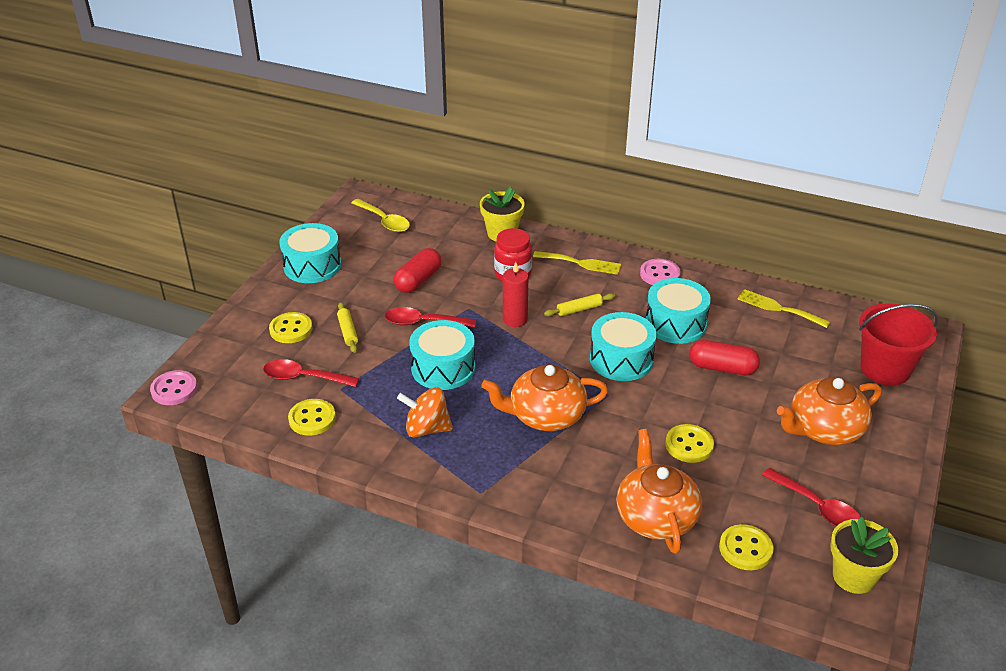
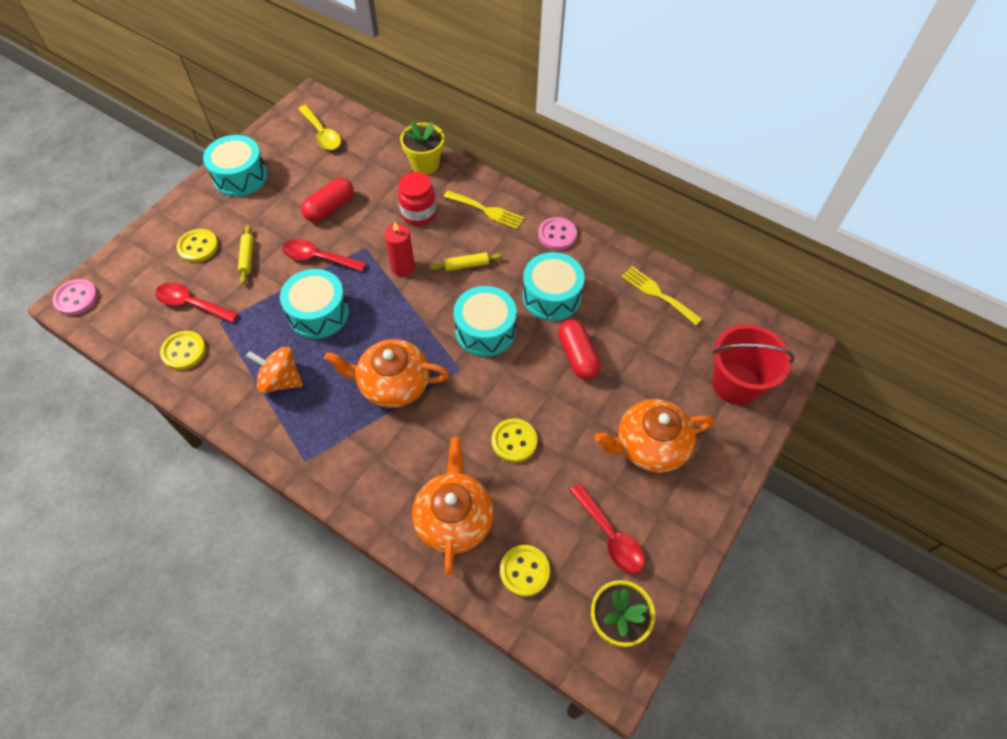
camera: 10 degrees right, 20 degrees up
(722, 368) = (577, 356): red capsule -> red capsule turned 45 degrees clockwise

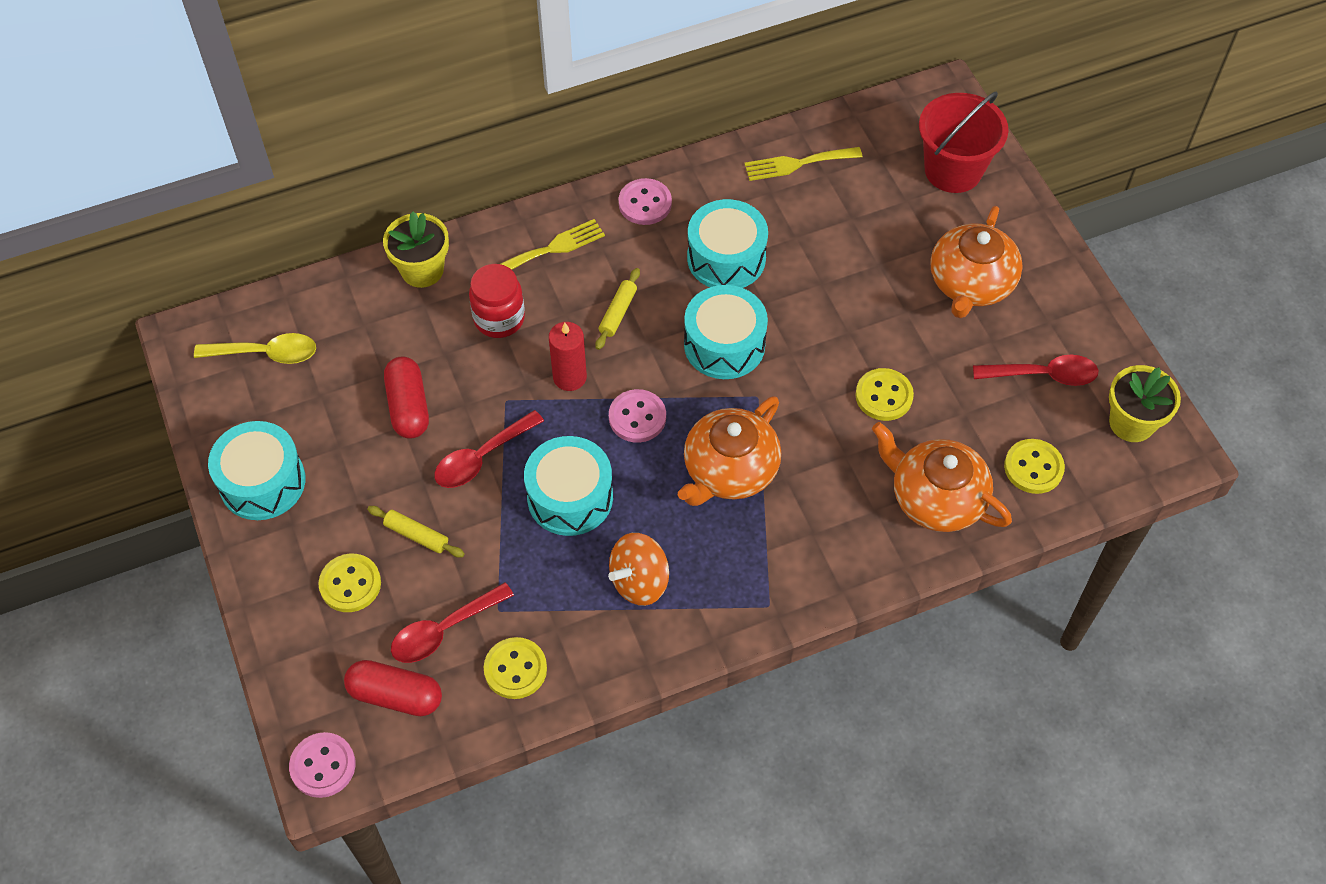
camera: 55 degrees left, 0 degrees up
(398, 315) = (637, 417): none -> pink button
(577, 356) = (822, 280): red capsule -> red capsule (395, 695)

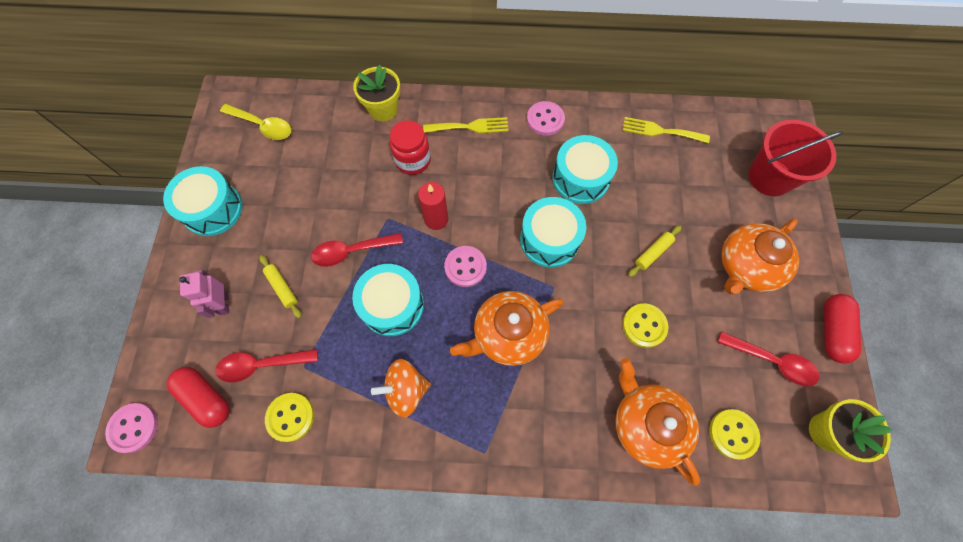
camera: 25 degrees right, 10 degrees up
(350, 584) = (224, 303): yellow button -> pink robot
(408, 406) = (326, 196): red capsule -> red capsule (832, 331)
(618, 313) = (490, 187): yellow rolling pin -> yellow rolling pin (653, 253)

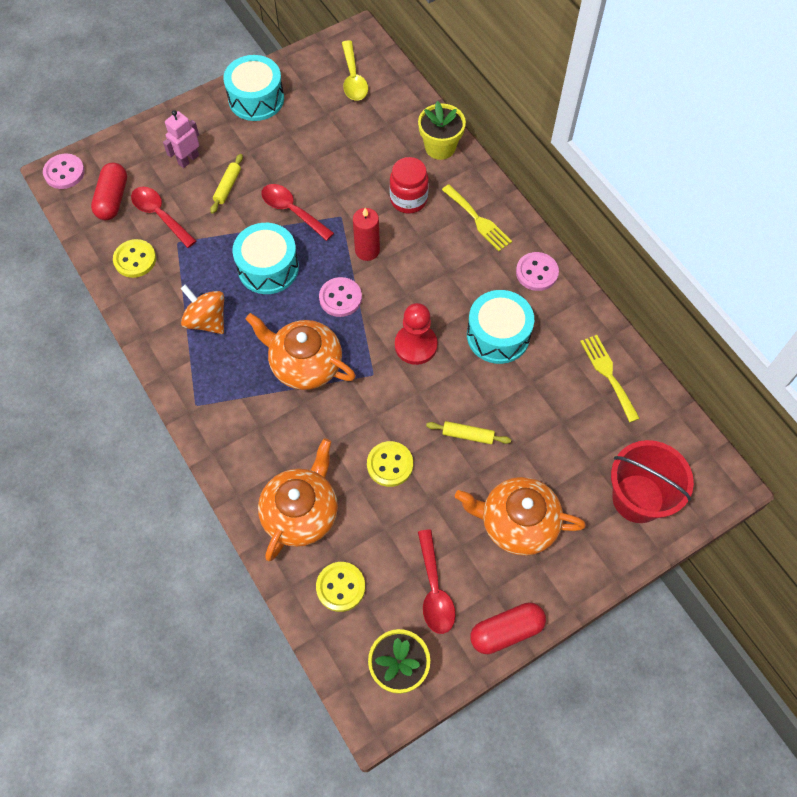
camera: 55 degrees right, 5 degrees down
(549, 239) = (416, 345): turquoise drum -> red pawn

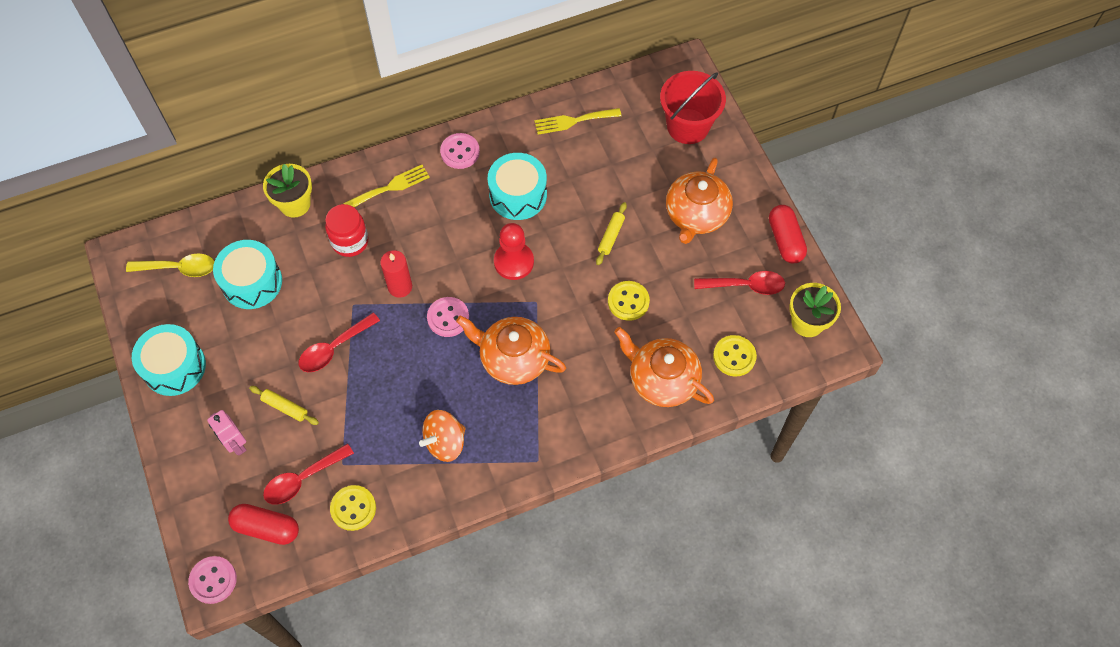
camera: 80 degrees left, 0 degrees up
(268, 268) = (397, 378): turquoise drum -> turquoise drum (252, 282)
(304, 364) = (513, 358): orange teapot -> orange teapot turned 75 degrees clockwise

